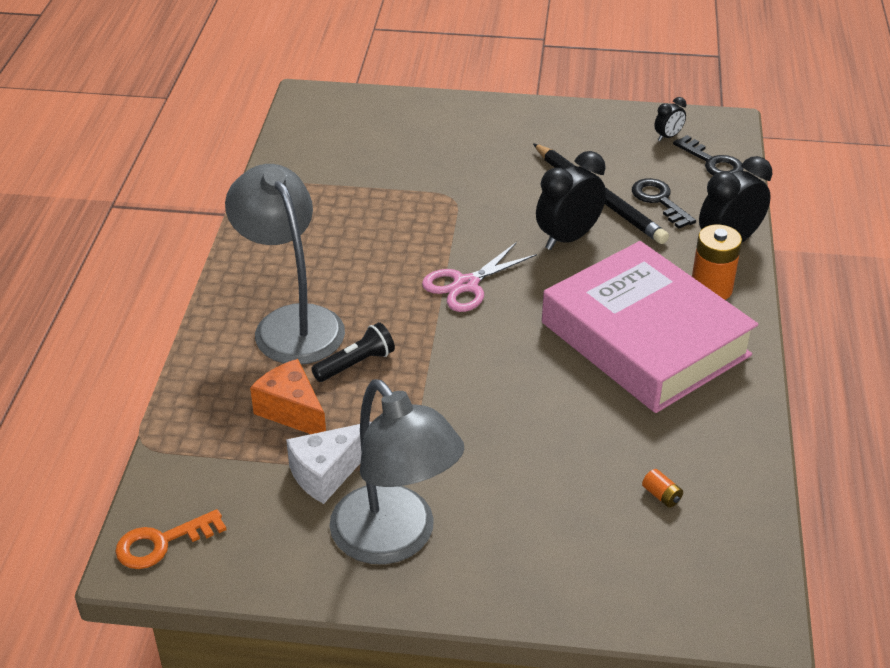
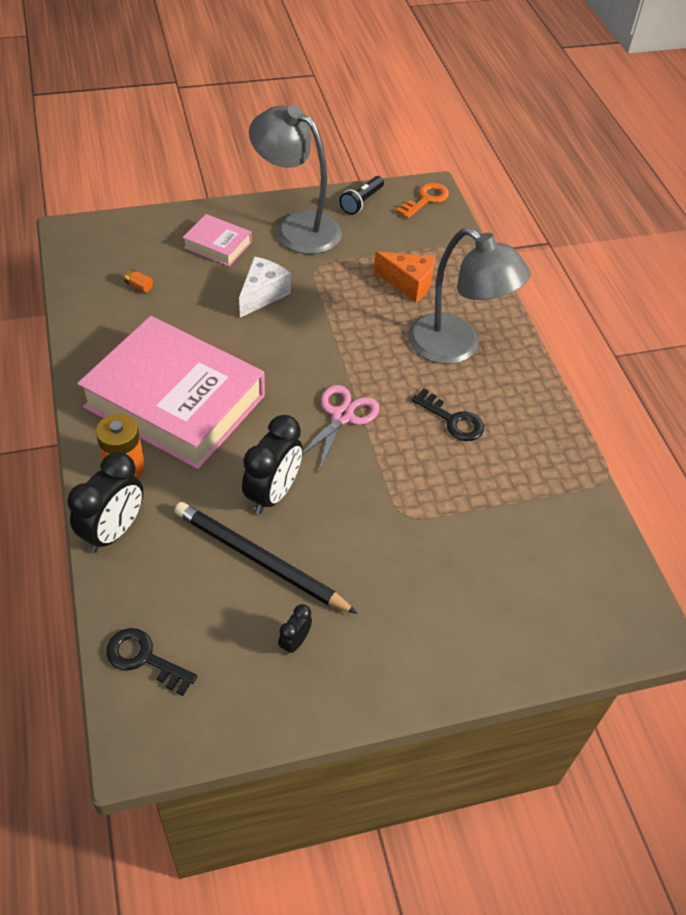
camera: 155 degrees right, 10 degrees up
(327, 473) = (359, 253): white cheese -> white cheese (262, 295)
(356, 364) = (388, 327): black flashlight -> black flashlight (362, 202)
(528, 537) = (217, 245): none -> pink book
(659, 201) = (194, 573): black key -> black key (452, 420)
(668, 136) = (206, 693): black clock -> black clock (294, 642)

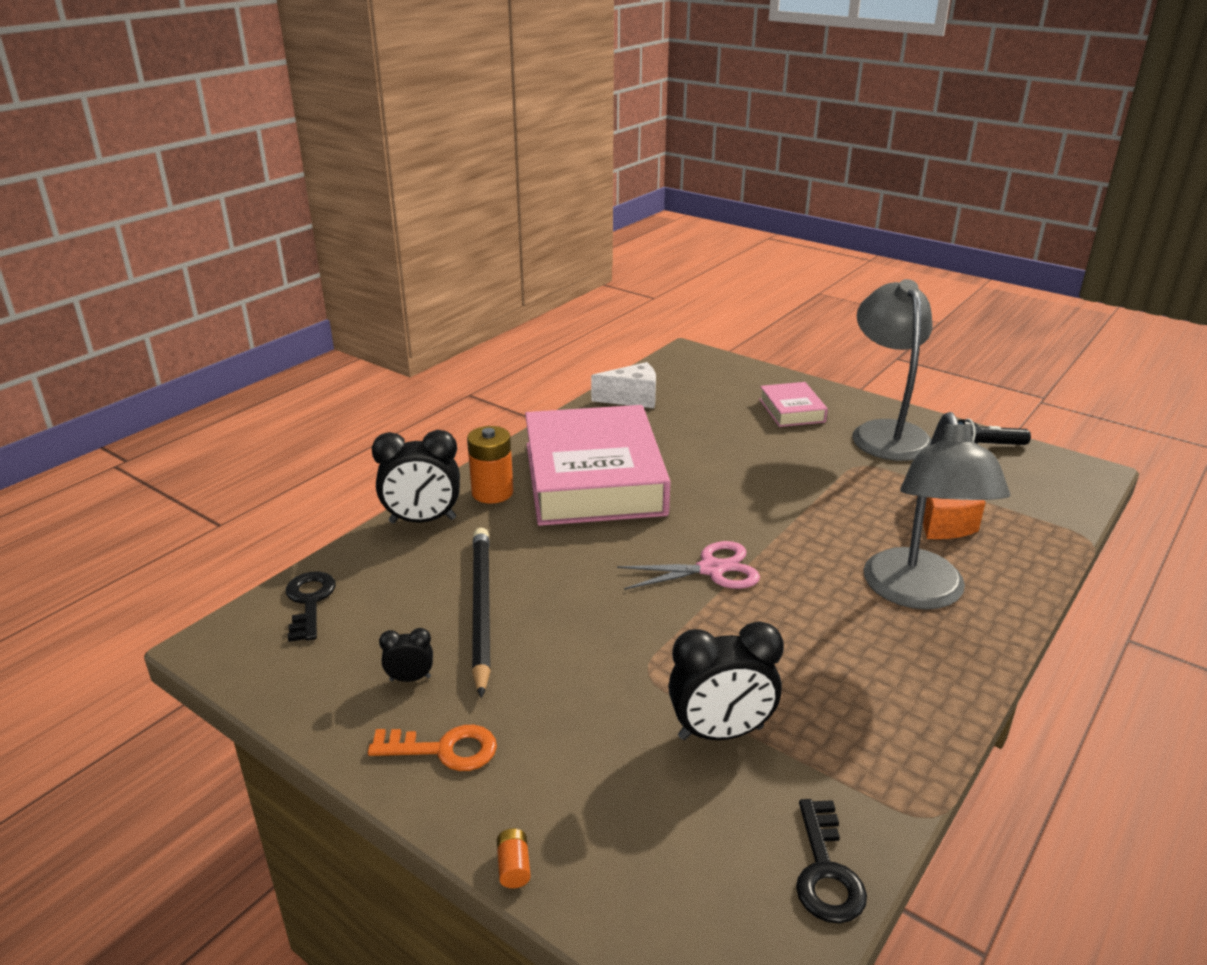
camera: 55 degrees right, 20 degrees down
(139, 286) = (685, 403): orange battery -> orange battery (514, 867)
(262, 295) = (778, 457): white cheese -> white cheese (632, 398)
(273, 493) = (565, 577): black clock -> black clock (721, 733)
(426, 199) = (1069, 476): orange key -> orange key (443, 749)
(452, 420) = (818, 641): black key -> black key (826, 871)

